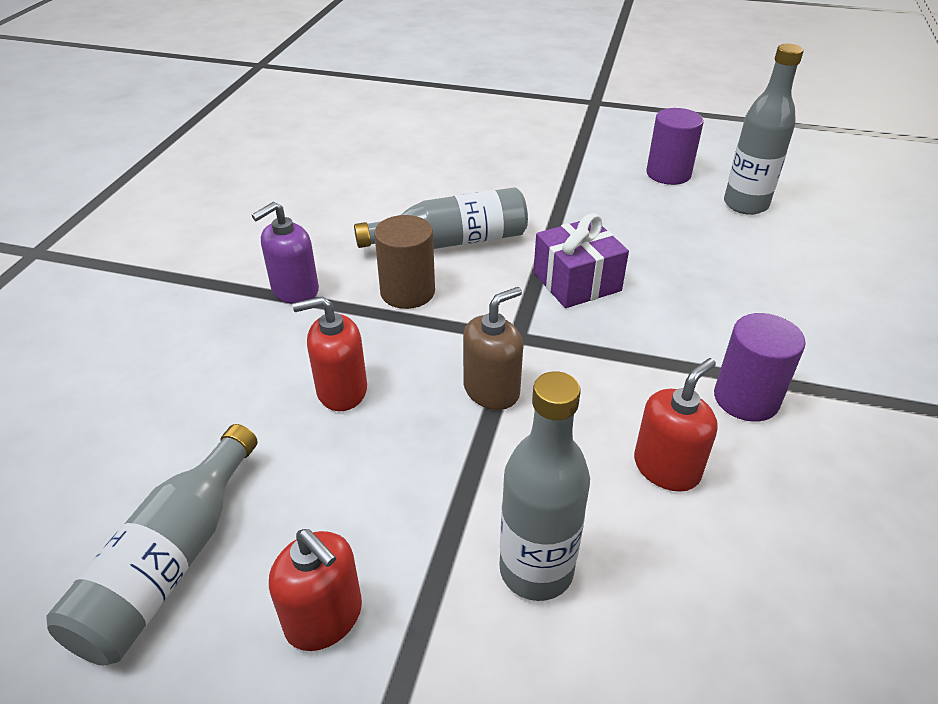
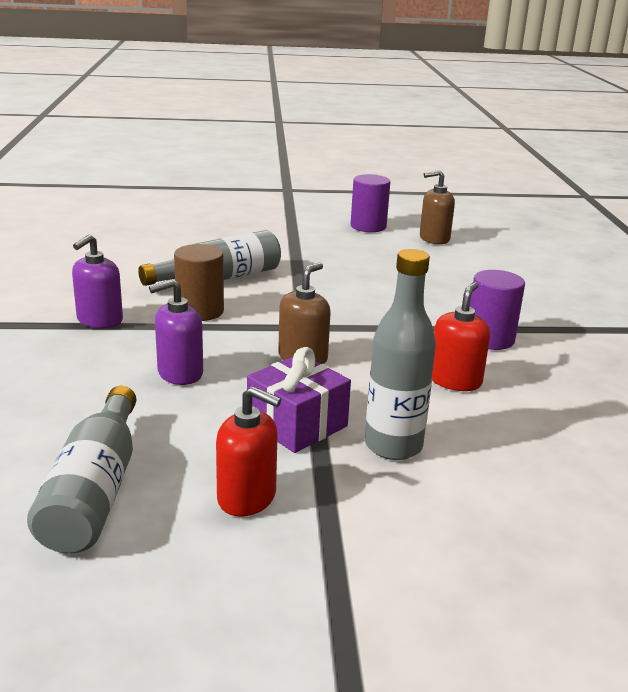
camera: 20 degrees left, 15 degrees down
(341, 390) = (180, 373): red soap dispenser -> purple soap dispenser
(577, 282) = (333, 292): purple gift -> purple gift (297, 424)
(745, 204) = (434, 239): grey bottle -> brown soap dispenser

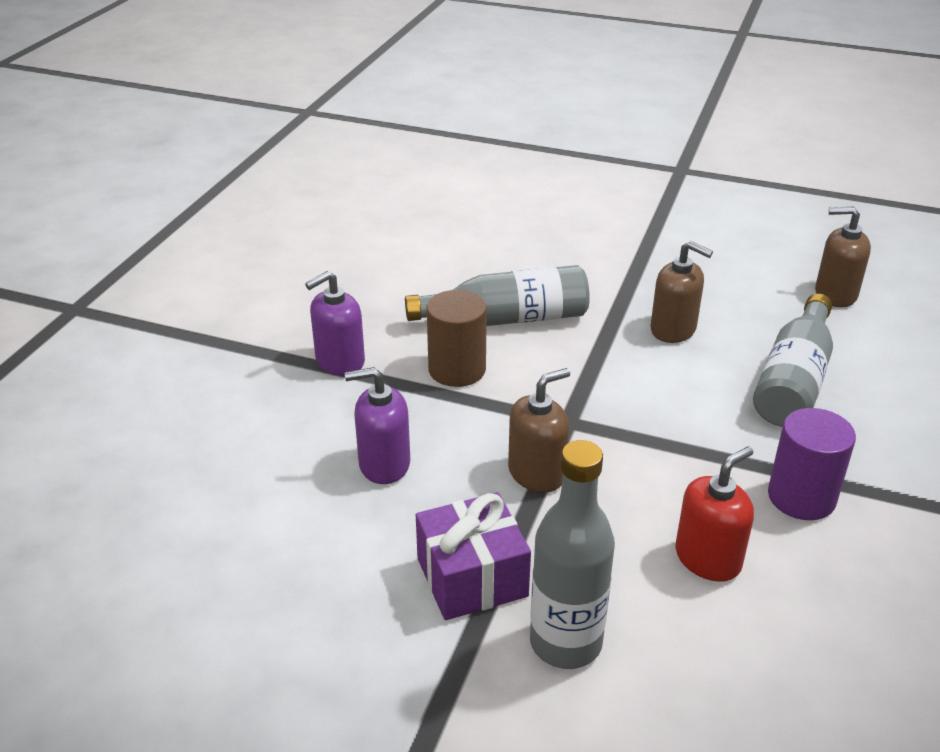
camera: 25 degrees right, 10 degrees up
(95, 490) = (215, 611): grey bottle -> grey bottle (794, 380)
(247, 497) = (359, 669): red soap dispenser -> none
(343, 269) = (673, 330): none -> brown soap dispenser
(368, 226) = (753, 256): purple cylinder -> none

